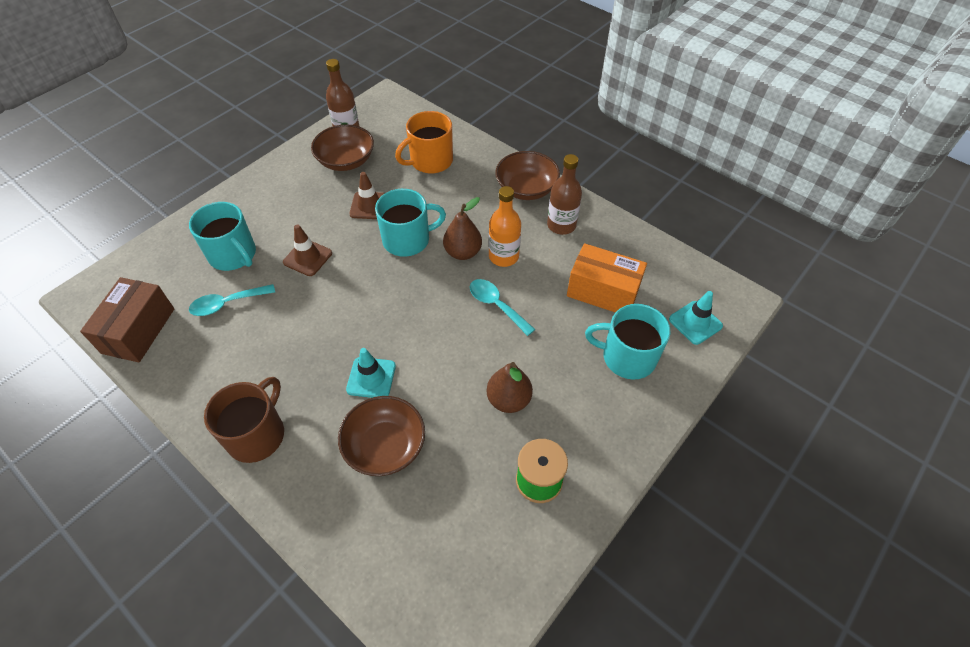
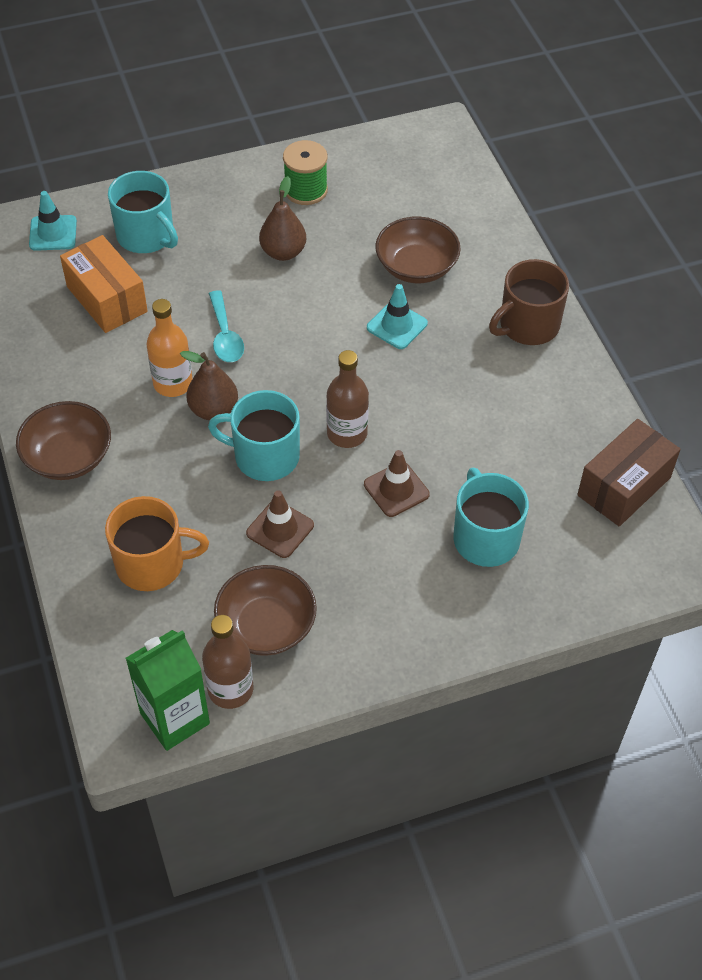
camera: 150 degrees left, 0 degrees up
(227, 303) = (514, 473): turquoise spoon -> none
(367, 111) = (175, 718): none -> green carton
(561, 225) = (75, 389): brown bottle -> brown bottle (347, 433)

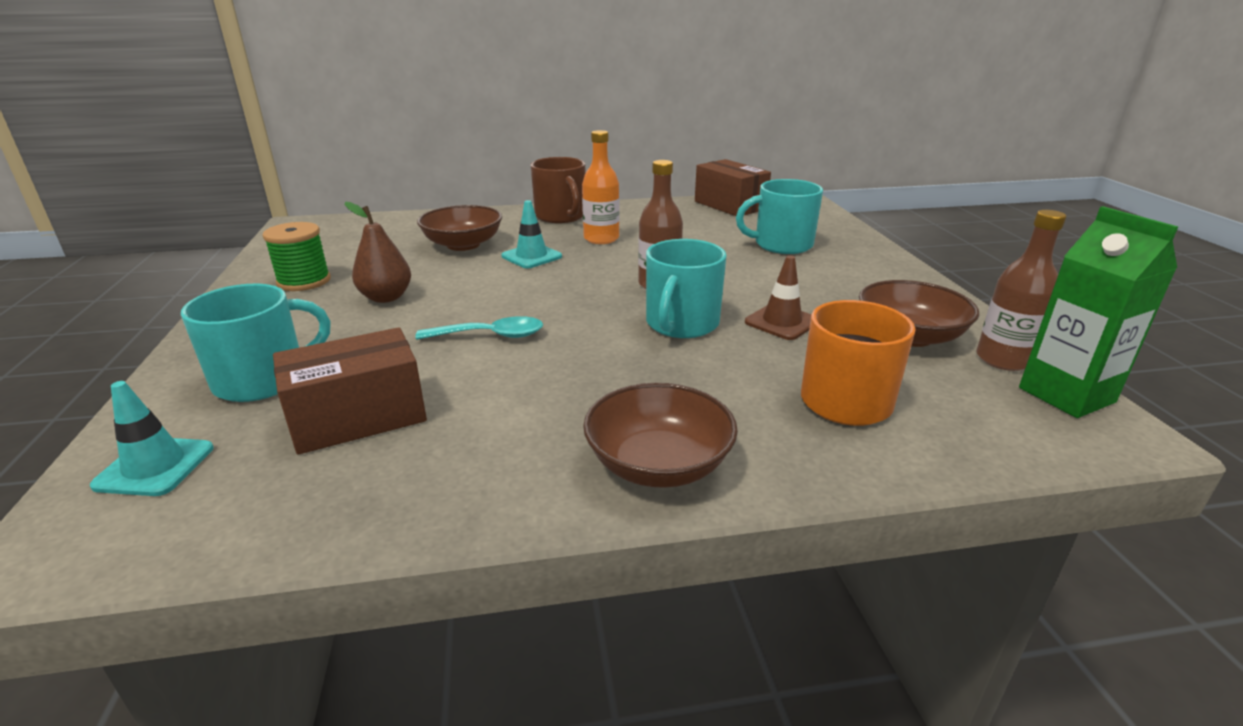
camera: 80 degrees left, 25 degrees down
(107, 299) = (358, 417): orange box -> brown box
(173, 383) = (550, 372): orange bottle -> orange bottle (601, 239)
(213, 410) = (604, 348): brown pear -> none
(396, 489) = (730, 270): brown traffic cone -> none

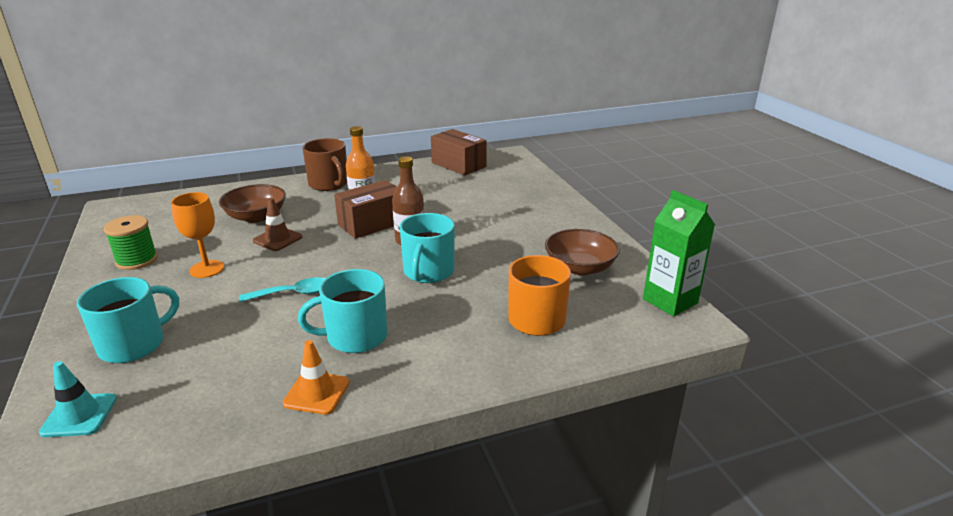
camera: 10 degrees left, 0 degrees up
(358, 417) = (213, 365): brown box -> brown box (372, 223)
(386, 297) = (207, 269): brown pear -> orange goblet
(496, 474) = (316, 393): none -> orange traffic cone
(531, 256) = (312, 223): turquoise traffic cone -> none
(658, 464) = (420, 374): brown bowl -> none
(781, 245) = (497, 199): turquoise mug -> turquoise mug (355, 336)
(781, 322) = (496, 264): brown traffic cone -> brown traffic cone (277, 239)
(1003, 359) = (636, 279): brown bottle -> none

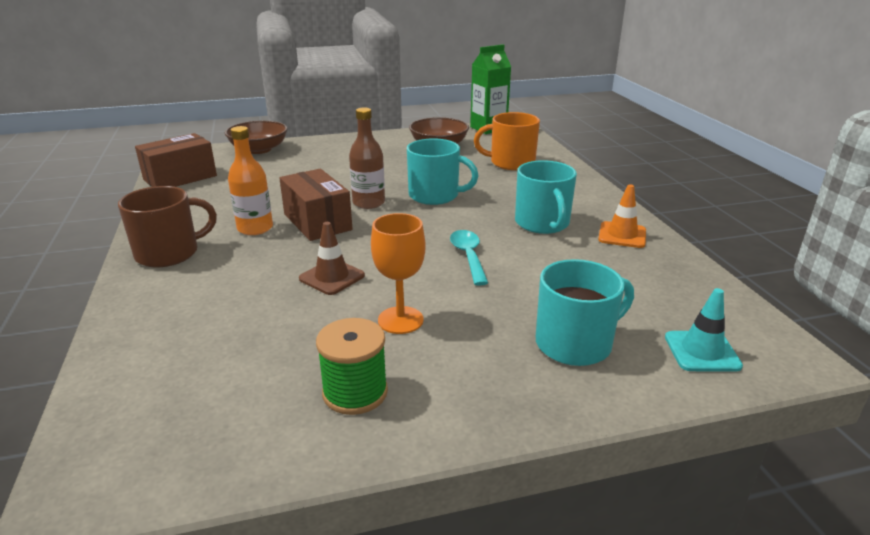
camera: 85 degrees left, 0 degrees up
(134, 344) = (575, 343): turquoise mug -> turquoise mug turned 105 degrees clockwise
(256, 216) = (249, 301): brown bowl -> brown bowl (259, 149)

